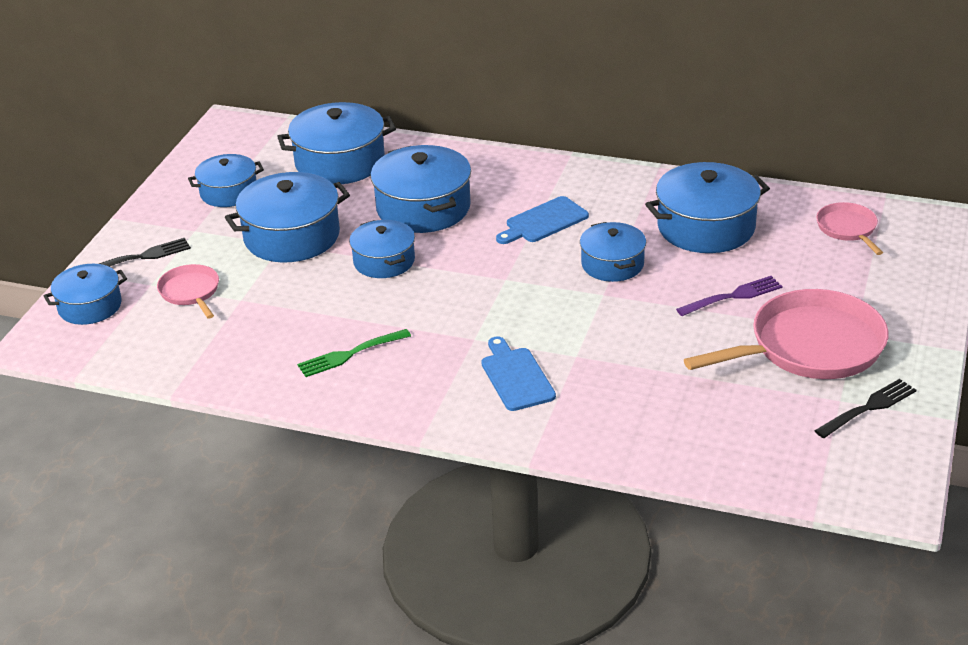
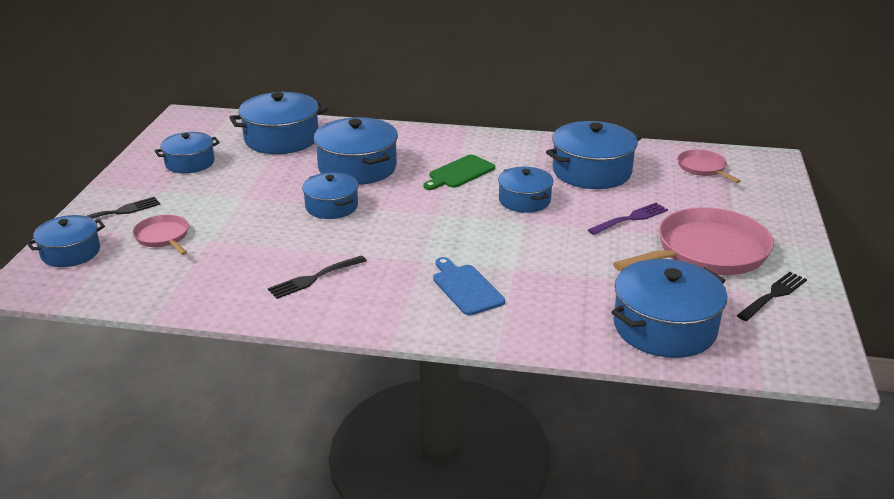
camera: 10 degrees left, 5 degrees down
(292, 236) = (248, 192): blue pot -> blue pot (664, 327)
(350, 354) = (314, 278): green fork -> black fork
(543, 221) = (459, 173): blue cutting board -> green cutting board

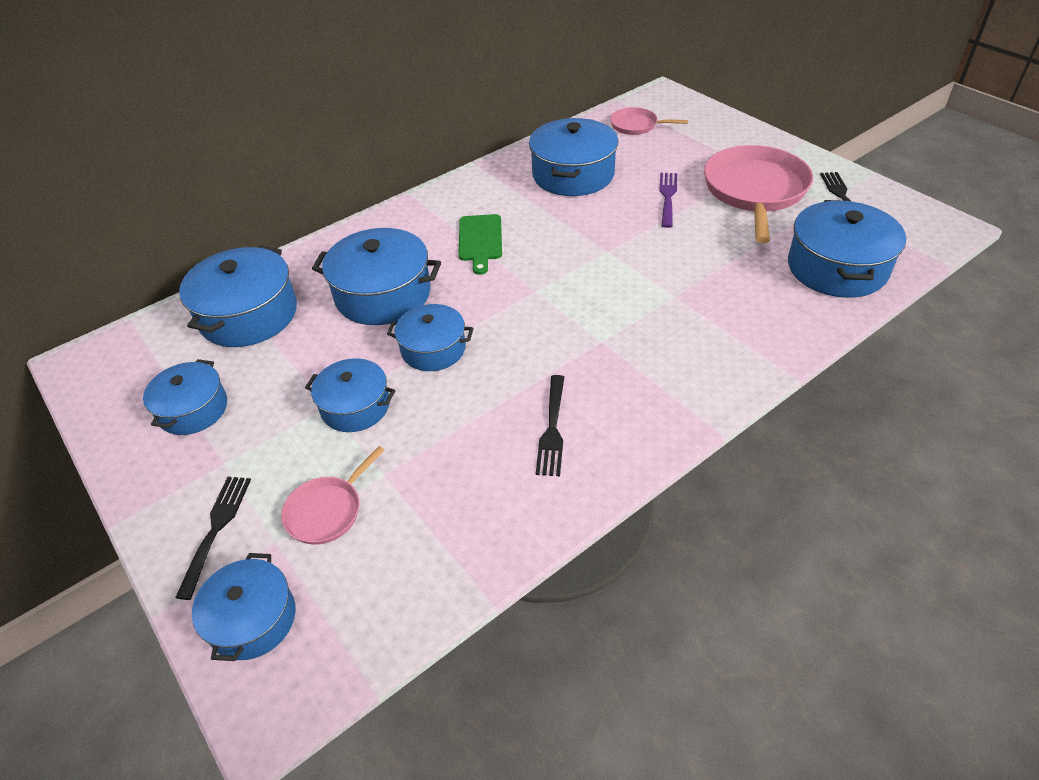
camera: 45 degrees left, 15 degrees up
(163, 237) = (327, 511): pink pan -> pink pan turned 60 degrees counterclockwise
(466, 288) = (675, 339): blue cutting board -> none
(524, 200) = (573, 231): blue pot -> blue pot (355, 406)

